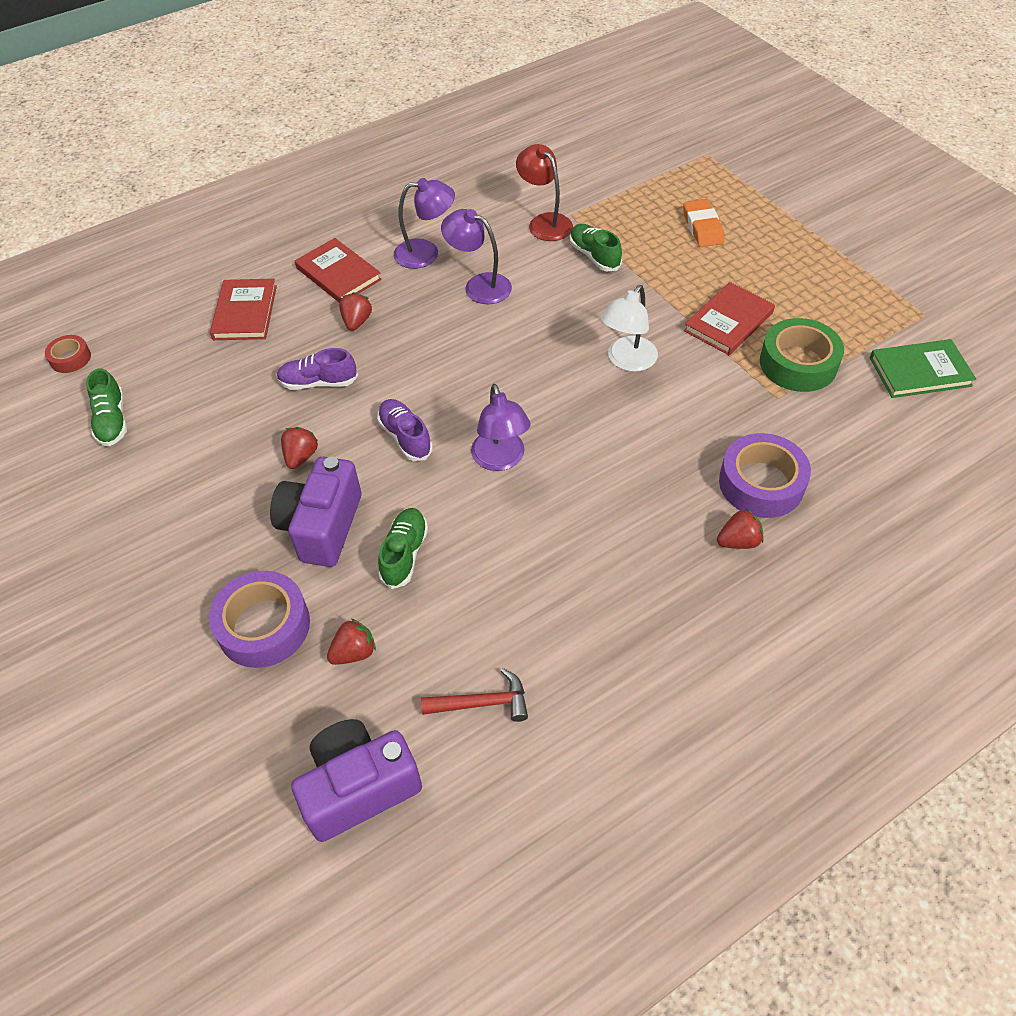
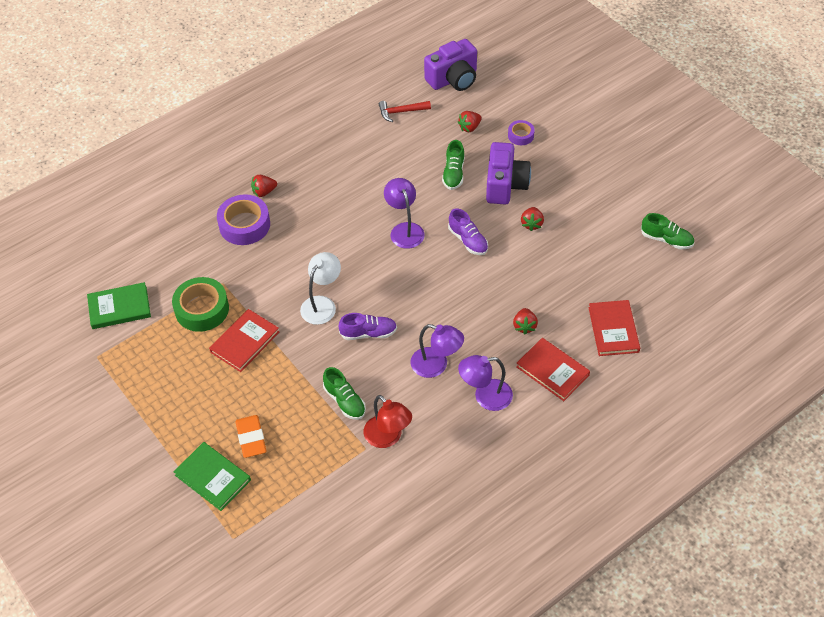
camera: 175 degrees right, 0 degrees up
(70, 358) = (724, 283): red tape -> none
(112, 421) = (666, 240): green shoe -> green shoe turned 135 degrees clockwise
(264, 626) = (520, 135): purple tape -> purple tape, size x0.54
(318, 382) = (537, 275): purple shoe -> purple shoe (368, 333)
(739, 197) = (213, 477): none -> green book

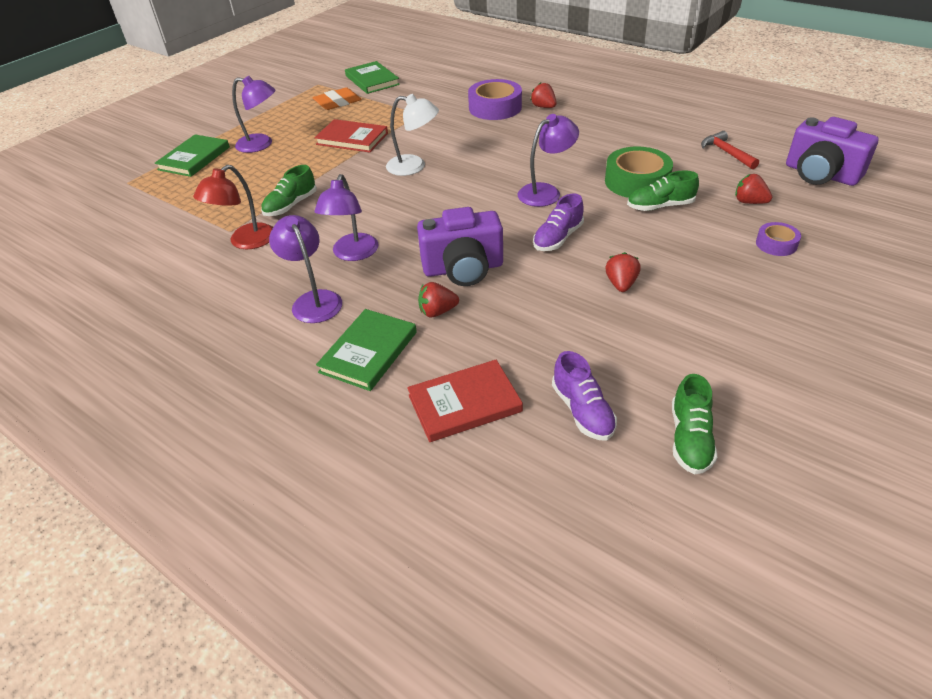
camera: 75 degrees right, 10 degrees down
(202, 309) = (383, 112): green tape -> green tape (636, 181)
(214, 417) = (261, 144): none -> purple lamp
(251, 438) = (239, 166): orange eraser -> orange eraser (337, 103)
(368, 333) = (385, 200): purple shoe -> purple shoe (582, 411)
(505, 185) = (674, 248): purple camera -> purple camera (463, 269)
(531, 224) = (621, 284): red strawberry -> red strawberry turned 105 degrees clockwise
(552, 371) = (368, 352): red book -> green book

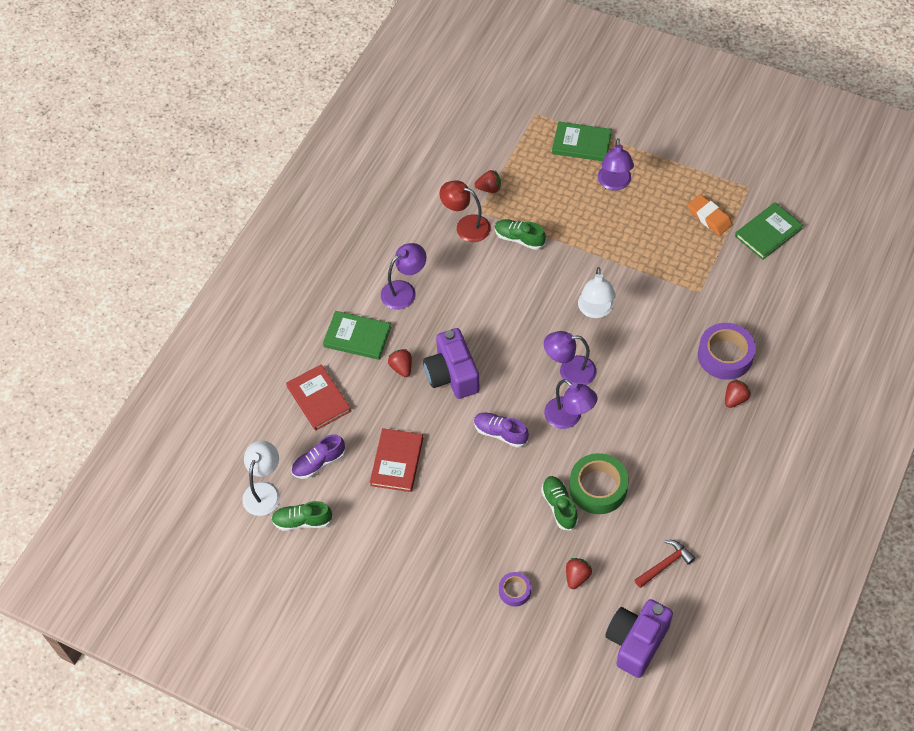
camera: 80 degrees right, 15 degrees up
(352, 139) = (637, 250): red book -> red book (397, 461)
(353, 254) = (460, 299): purple lamp -> purple lamp (569, 371)
(621, 284) = (447, 480): red strawberry -> red strawberry (489, 188)
(632, 488) = (264, 491): none -> white lamp

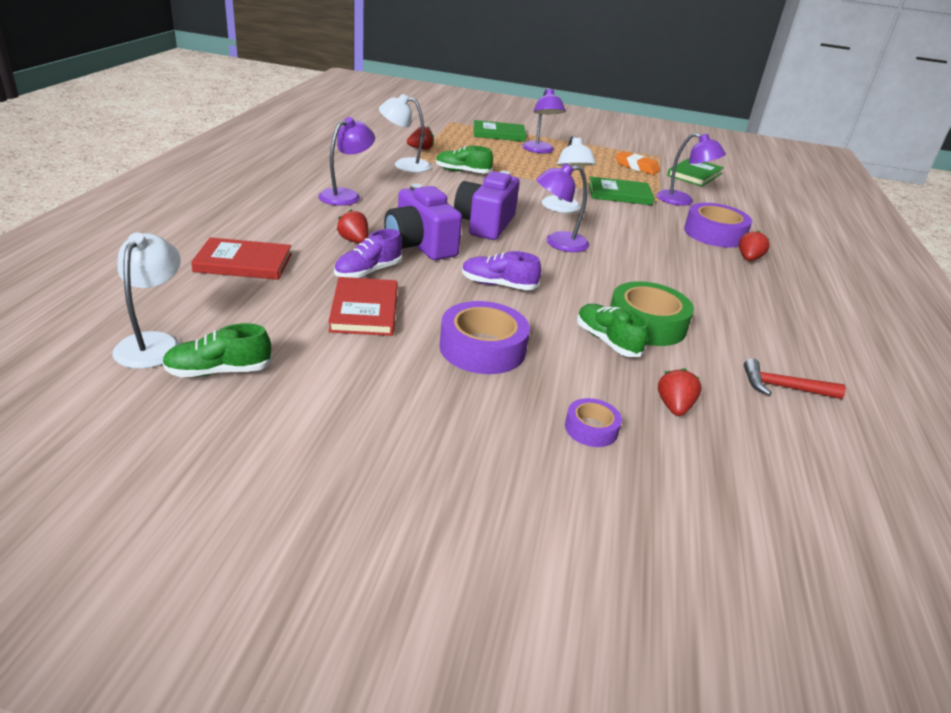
camera: 20 degrees left, 25 degrees down
(318, 399) = (243, 263): red book -> red book turned 45 degrees counterclockwise
(319, 463) = (245, 314): purple shoe -> purple shoe (368, 272)
(357, 337) = (293, 221): green book -> green book (619, 194)
(466, 226) = (404, 165): red lamp -> white lamp
(468, 509) = (482, 348): none -> purple tape
(569, 418) = (576, 273): purple lamp -> purple lamp (682, 201)
(636, 642) = (813, 475): purple camera -> purple camera (485, 224)
(665, 564) = (783, 387): red hammer -> red hammer turned 120 degrees counterclockwise

